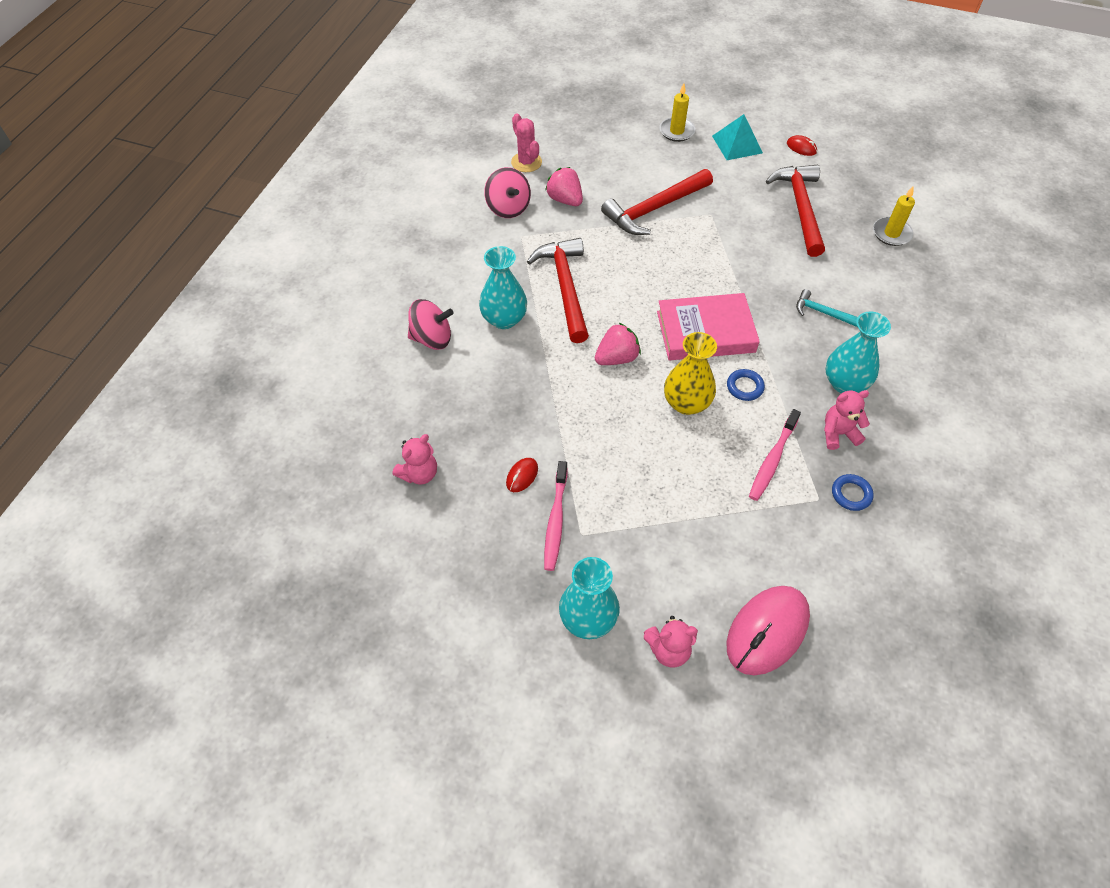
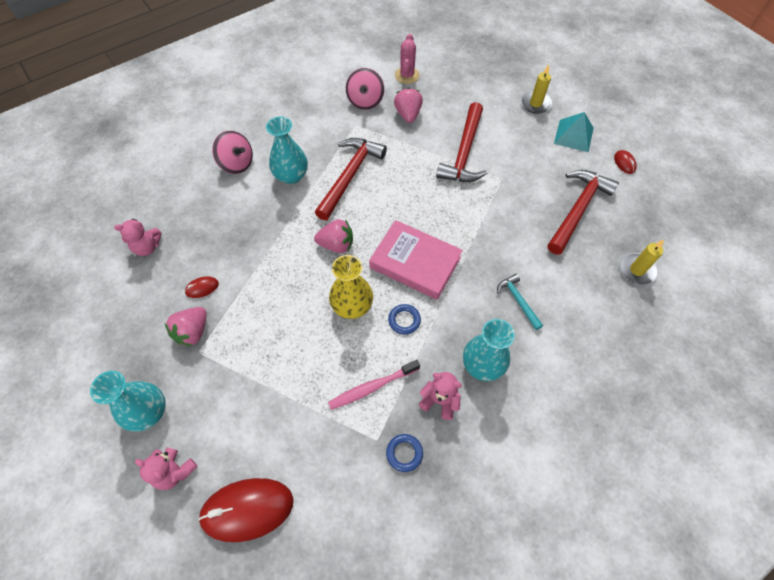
camera: 35 degrees right, 5 degrees up
(555, 520) = (193, 332): pink toothbrush -> pink strawberry
(654, 209) = (464, 153): red hammer -> red hammer turned 75 degrees counterclockwise
(767, 631) = (247, 509): pink mouse -> red mouse

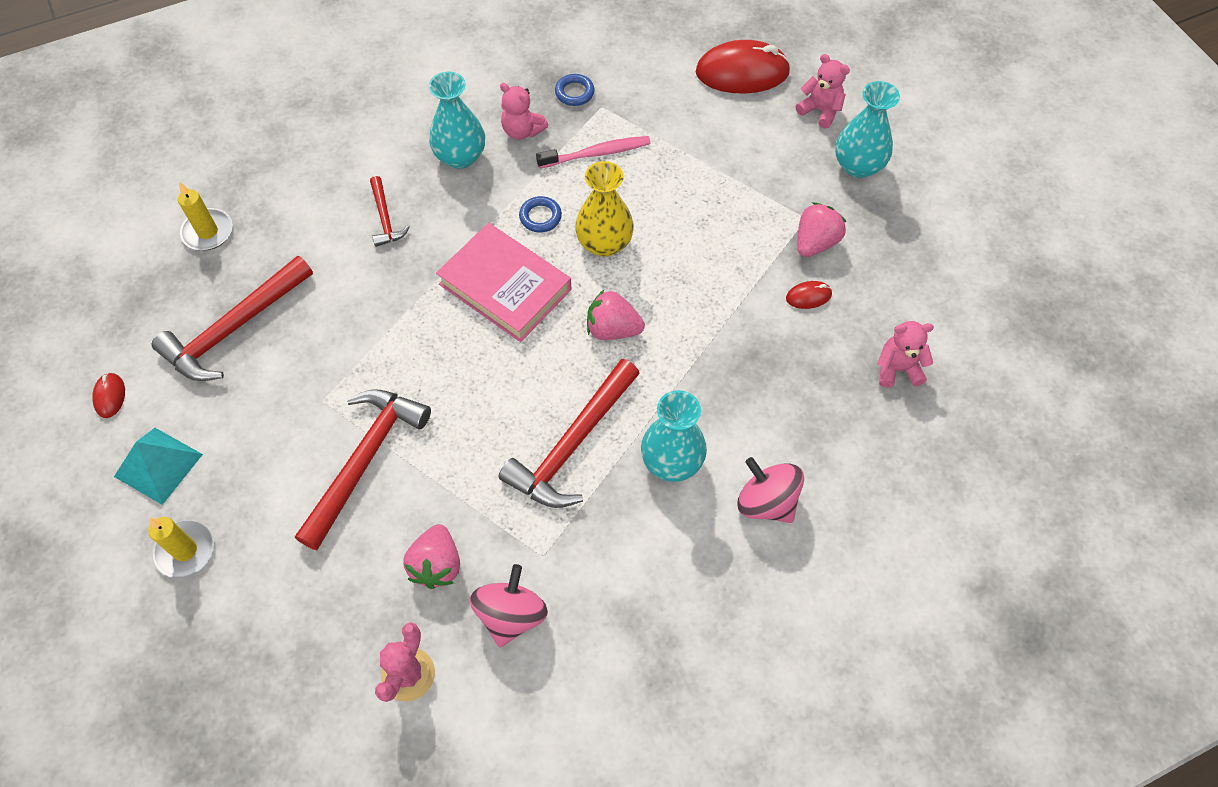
camera: 170 degrees left, 0 degrees up
(518, 300) = (385, 218): turquoise hammer -> red hammer

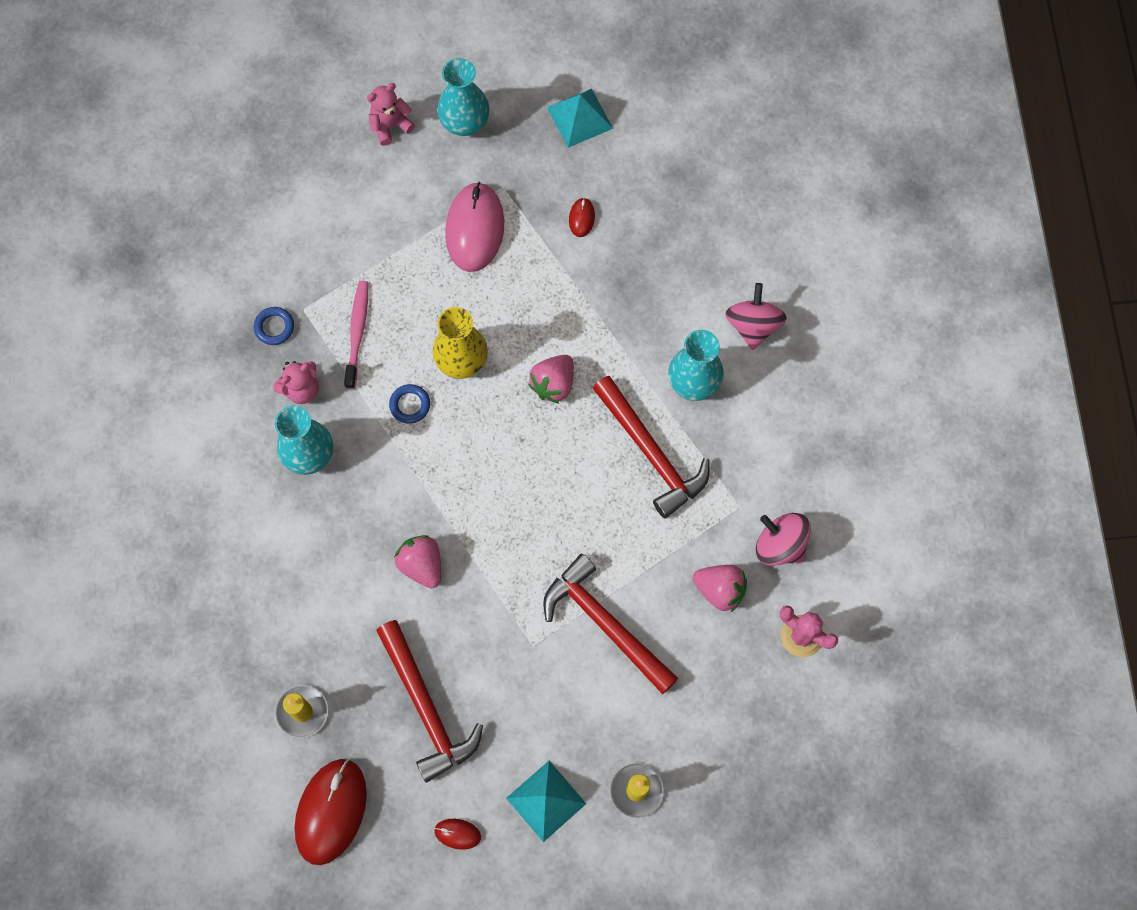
camera: 70 degrees left, 10 degrees up
(385, 218) = (354, 543): red hammer -> none
(505, 286) = (474, 458): pink book -> none
(742, 72) = (316, 172): red mouse -> red mouse (331, 811)
(748, 210) = (475, 229): none -> pink mouse
(766, 502) = (753, 325): pink spinning top -> pink spinning top turned 120 degrees clockwise
(815, 243) = (530, 190): pink strawberry -> pink strawberry (422, 565)
(897, 369) = (674, 181): pink teddy bear -> none
(920, 259) = (579, 117): none -> turquoise pyramid

